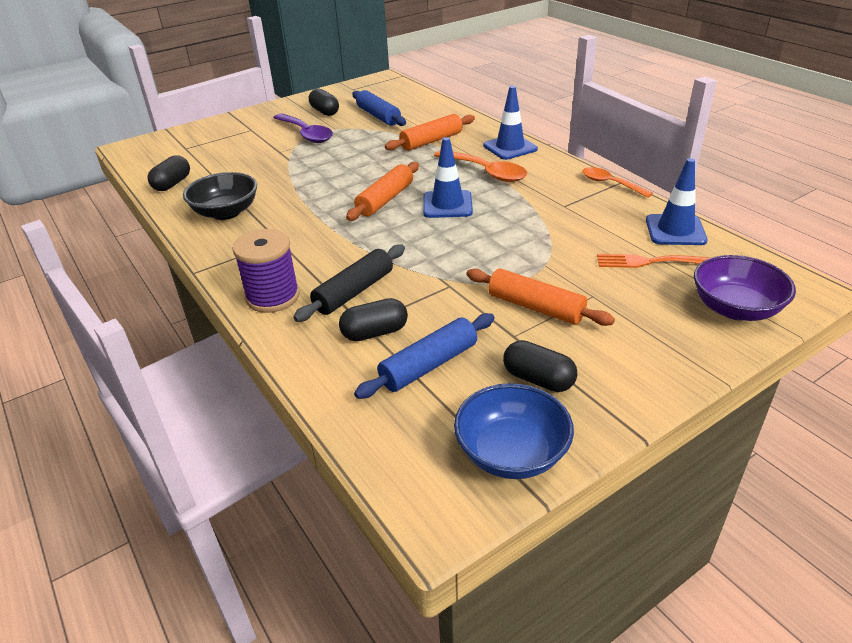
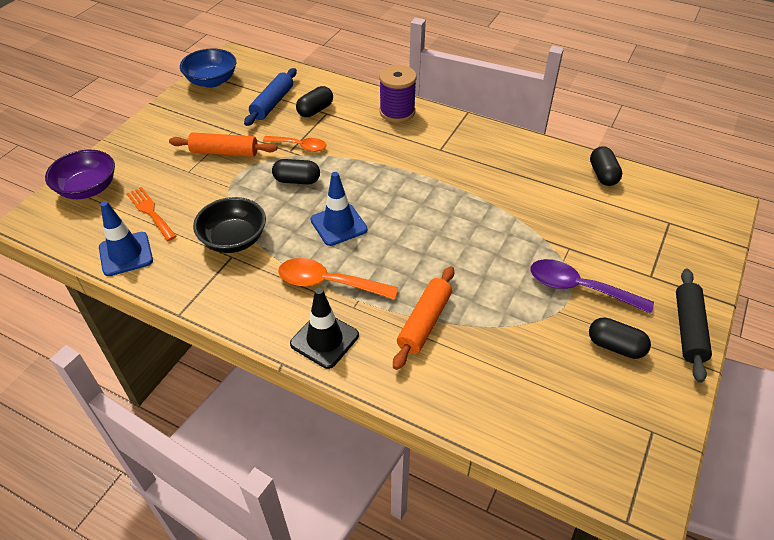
camera: 150 degrees right, 10 degrees up
(226, 212) = (514, 161): black bowl -> black bowl (234, 239)
(354, 292) = (349, 129): black rolling pin -> black rolling pin (688, 329)
(378, 116) = (536, 359): blue rolling pin -> none
(385, 200) = (398, 214): orange rolling pin -> none
(510, 147) = (324, 340): blue traffic cone -> black traffic cone
(538, 379) = (209, 113): black capsule -> black capsule (297, 180)
(610, 184) = (192, 304): orange spoon -> orange spoon (300, 146)
(647, 262) = (150, 212): orange fork -> orange fork turned 105 degrees counterclockwise

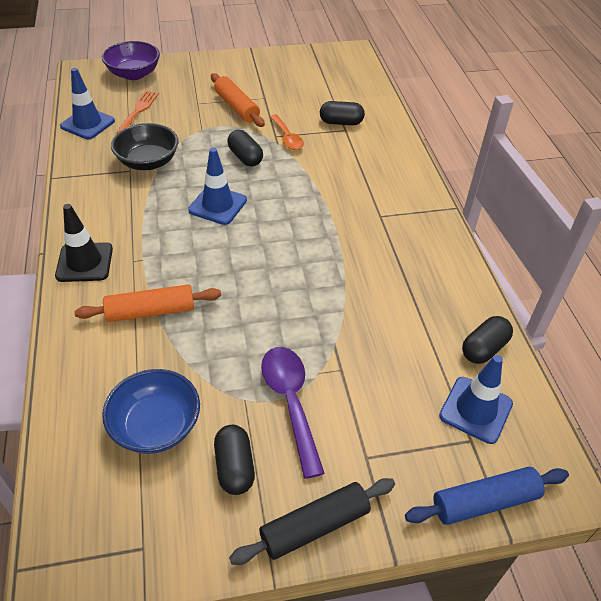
camera: 50 degrees right, 0 degrees up
(212, 81) = (309, 58): blue bowl -> blue bowl (156, 426)
(272, 103) = (321, 98): blue rolling pin -> blue rolling pin (484, 502)
(328, 283) = (146, 233): orange spoon -> none
(397, 112) = (398, 166): purple spool -> none
(648, 207) = (475, 410): none -> blue traffic cone

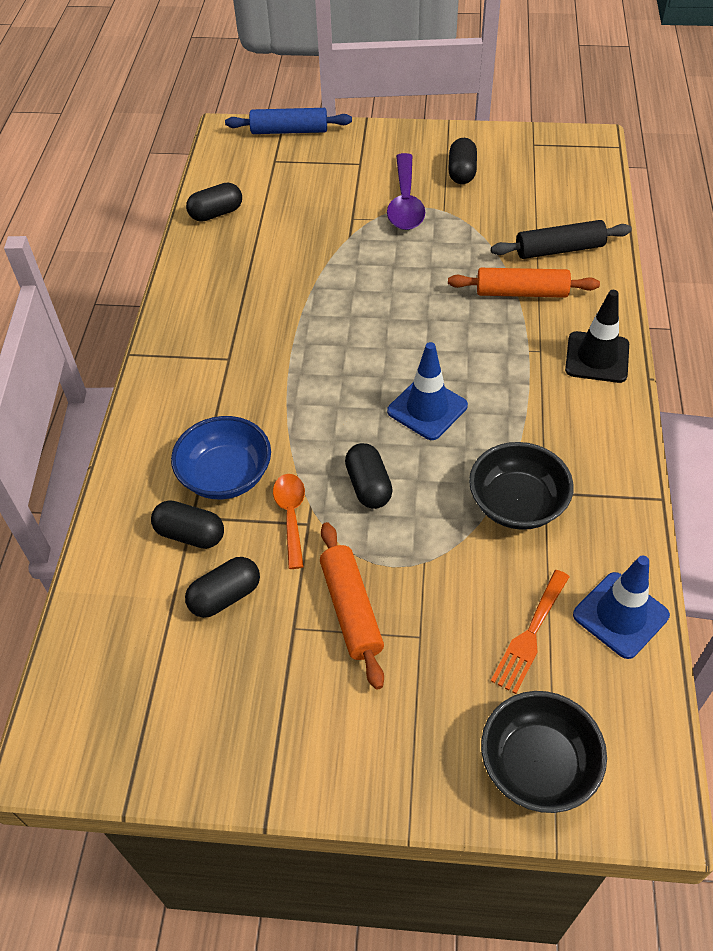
camera: 160 degrees left, 5 degrees up
(134, 74) = (538, 765): purple bowl -> black bowl
(156, 426) = (521, 204): blue bowl -> blue bowl (226, 475)
(306, 103) = (225, 596): none -> black capsule
(314, 526) = (413, 137): black rolling pin -> black rolling pin (559, 250)
(475, 410) = (257, 176): blue traffic cone -> none

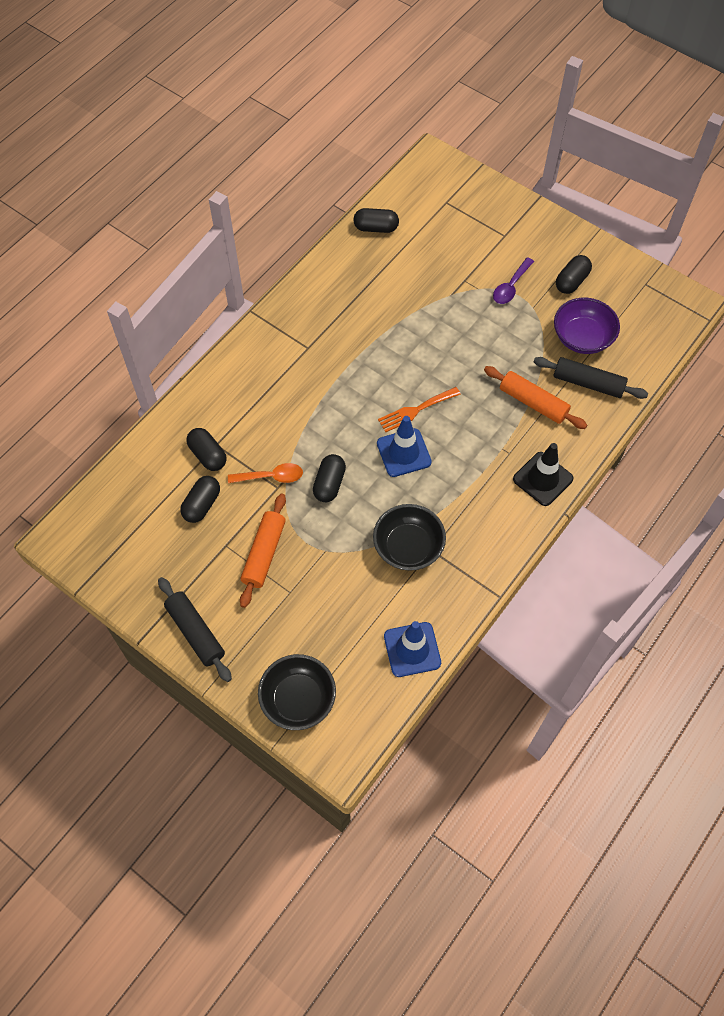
camera: 30 degrees right, 10 degrees up
(225, 596) = (202, 504): black capsule -> black capsule turned 60 degrees counterclockwise
(226, 475) = (252, 429): blue bowl -> none
(289, 131) = (475, 180): blue rolling pin -> none
(291, 516) = (271, 477): orange spoon -> orange spoon turned 60 degrees clockwise
(335, 763) = (195, 632): none -> black rolling pin
(405, 203) = (511, 287): purple spoon -> purple spoon, size x0.66
(516, 214) = (582, 338): none -> purple bowl
(530, 635) = (351, 629): orange fork -> orange fork (416, 410)

